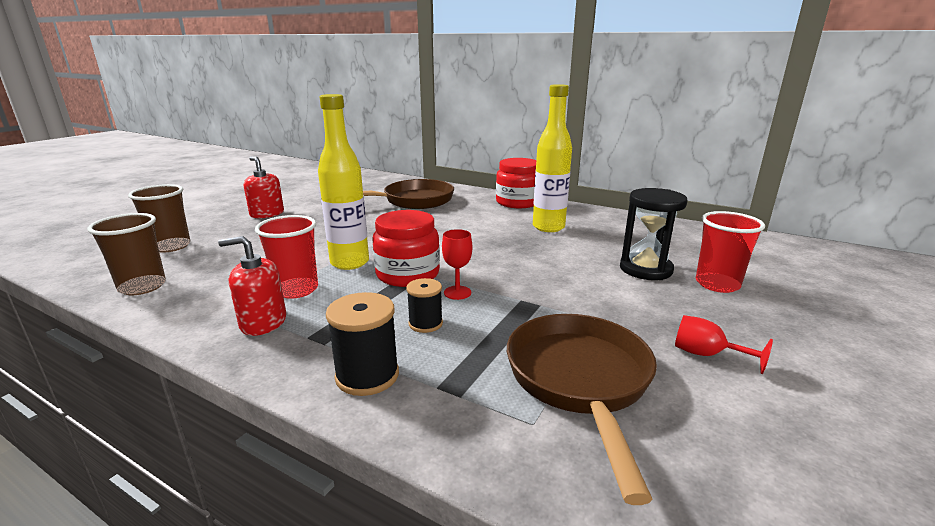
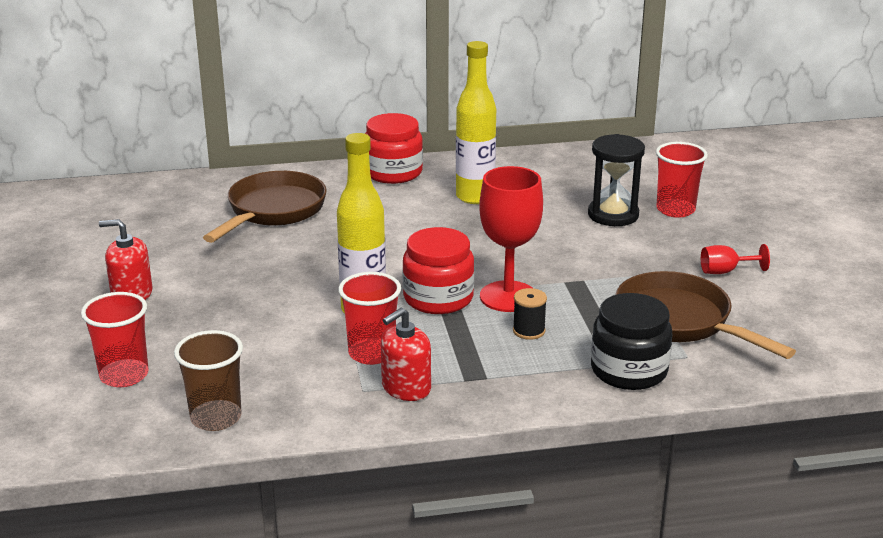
camera: 40 degrees left, 5 degrees up
(171, 246) = (124, 375): brown cup -> red cup
(367, 375) = (555, 380): black spool -> none
(447, 404) = (629, 370): none -> black jar
(457, 292) = (508, 297): red goblet -> red goblet, size x2.04

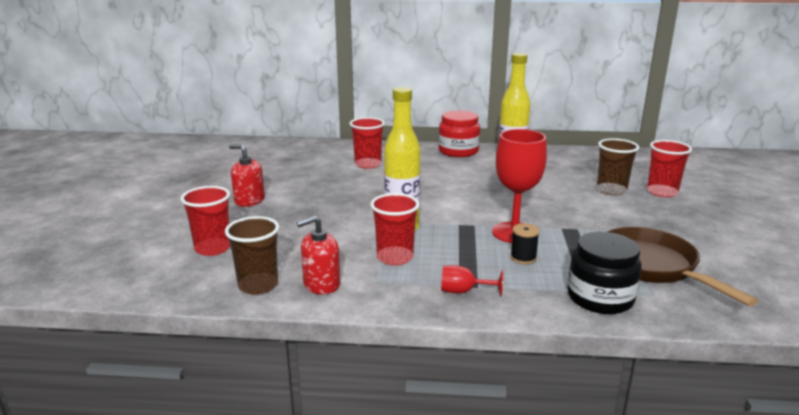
camera: 15 degrees right, 5 degrees down
(273, 211) = (368, 164): brown pan -> red cup
(406, 388) = (410, 285): red soap dispenser -> red soap dispenser (321, 284)
(438, 298) = (460, 227): red jar -> none
(613, 215) = (611, 190): black hourglass -> brown cup
(725, 271) = (698, 236): red goblet -> red goblet (463, 291)

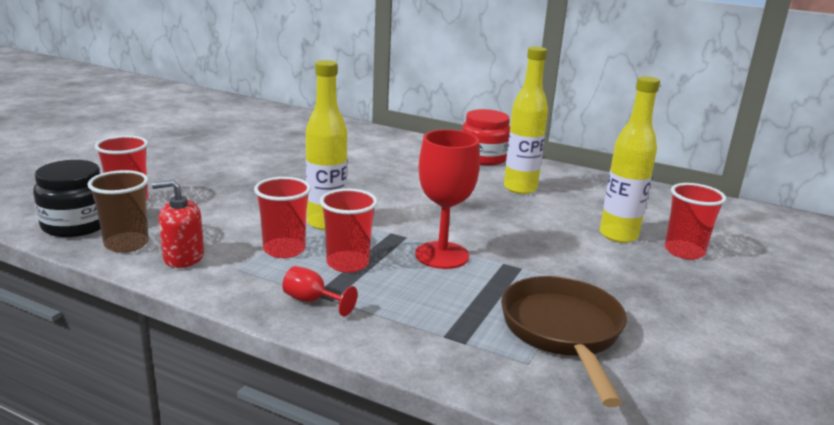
camera: 20 degrees right, 0 degrees up
(249, 200) = (213, 165): red soap dispenser -> none
(368, 164) = (369, 153): red cup -> red cup (347, 263)
(523, 258) = (419, 283): black spool -> none
(600, 298) = (455, 349): black jar -> black jar (76, 225)
(611, 190) = (618, 235): brown cup -> yellow bottle

